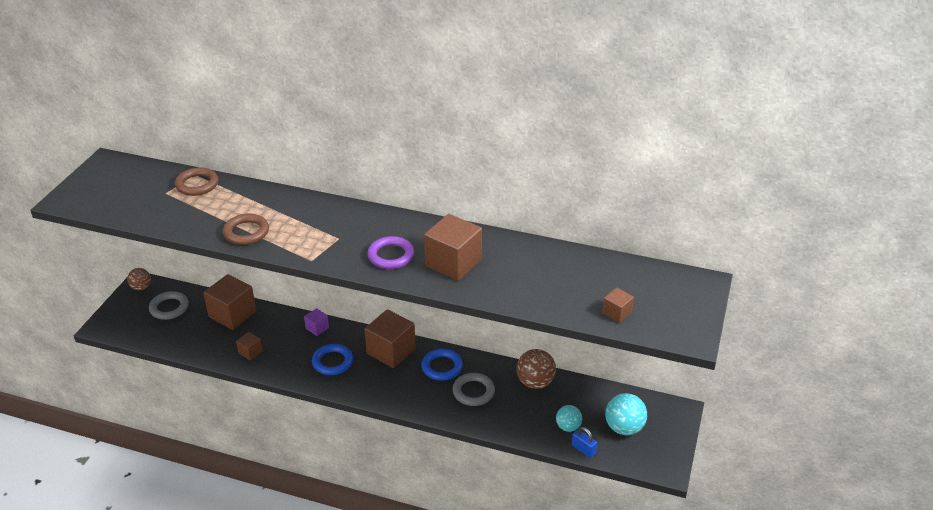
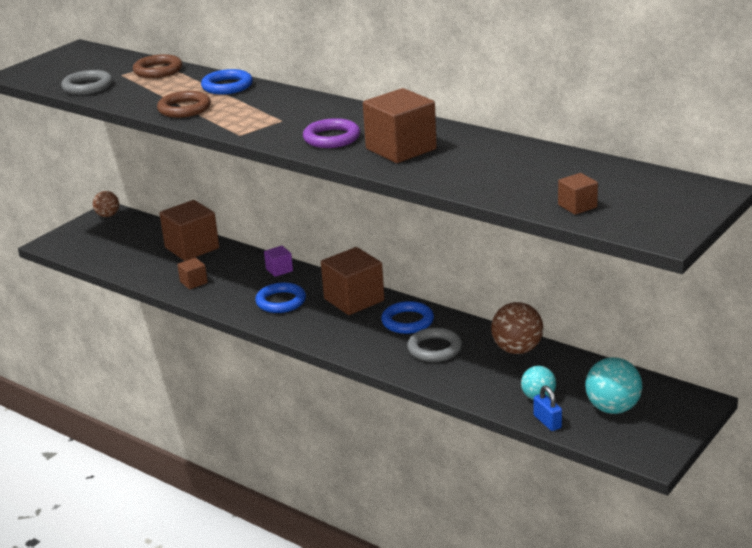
camera: 20 degrees right, 10 degrees down
(169, 308) = (127, 235): grey ring -> grey ring (87, 86)
(270, 199) = (227, 86): none -> blue ring

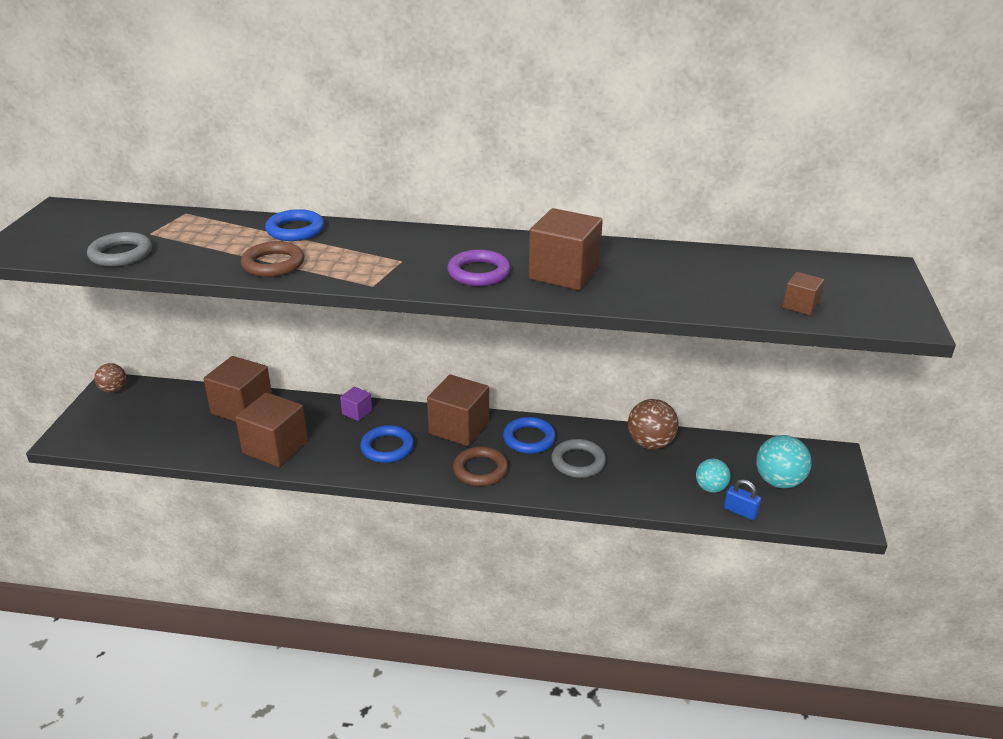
camera: 30 degrees left, 5 degrees up
(158, 70) = (192, 222): brown ring -> brown ring (480, 470)
(193, 282) = (275, 447): brown cube -> brown cube, size x2.04

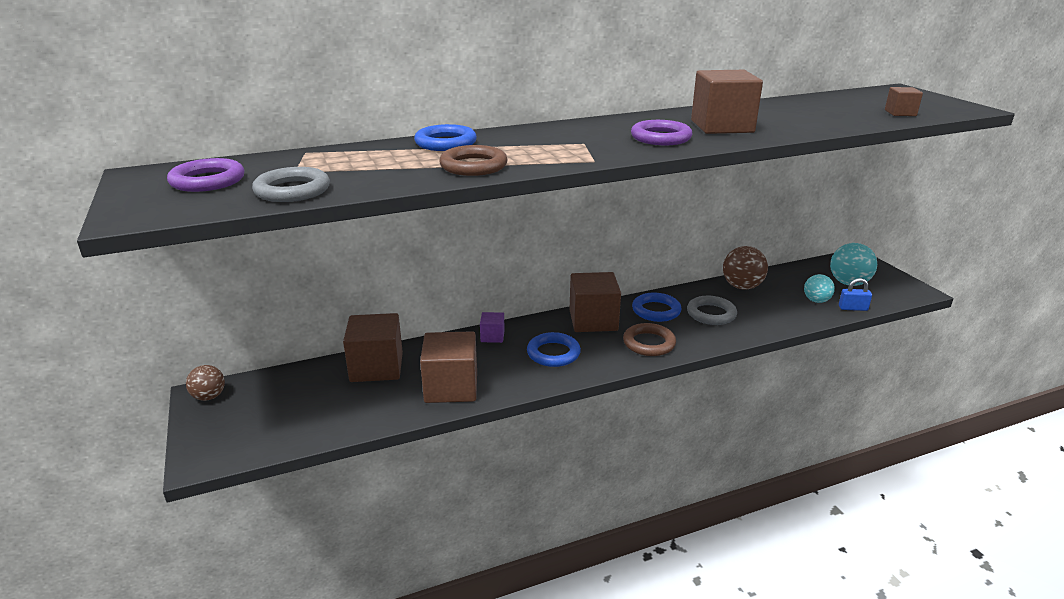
camera: 30 degrees left, 5 degrees down
(87, 228) = (208, 181): none -> purple ring

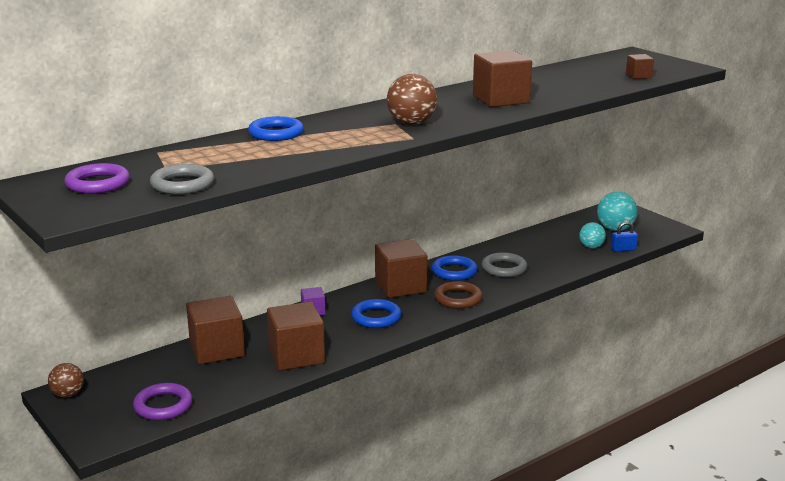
camera: 15 degrees left, 5 degrees down
(473, 166) = (317, 151): brown ring -> none
(661, 138) = (456, 114): purple ring -> purple ring (163, 406)
(742, 287) = (524, 242): brown ball -> brown ball (411, 123)

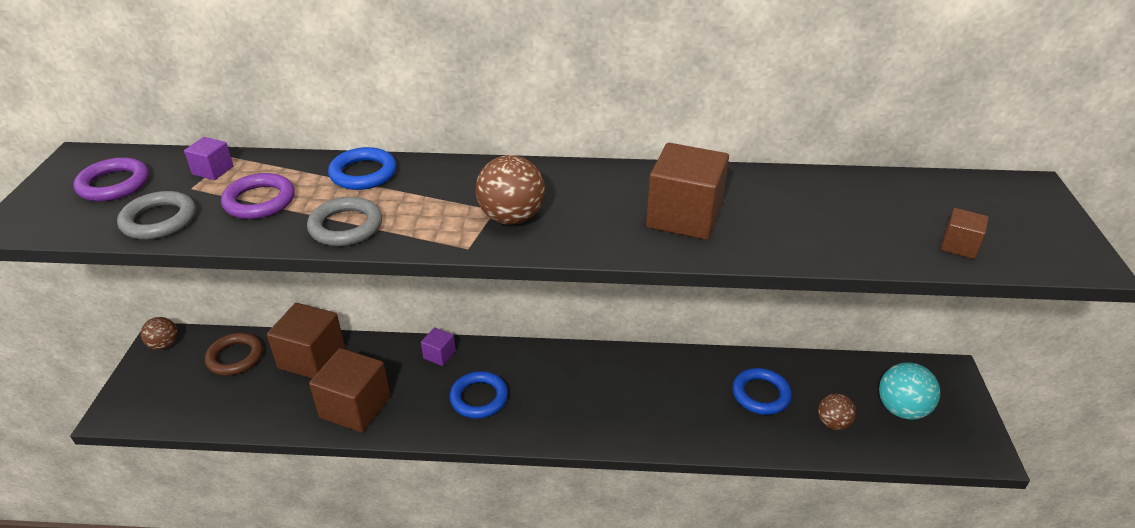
camera: 40 degrees right, 15 degrees up
(161, 159) = (213, 170): none -> purple cube
(163, 406) = (197, 402): purple ring -> purple ring (259, 201)
(400, 286) = (553, 367): brown cube -> none
(454, 271) = (630, 375): blue ring -> blue ring (761, 394)
(458, 299) = (585, 419): brown ring -> brown ring (235, 357)
(504, 268) = (688, 400): grey ring -> grey ring (346, 226)
(591, 247) = (833, 423): turquoise ball -> brown ball
(623, 249) = (870, 451): blue padlock -> none

